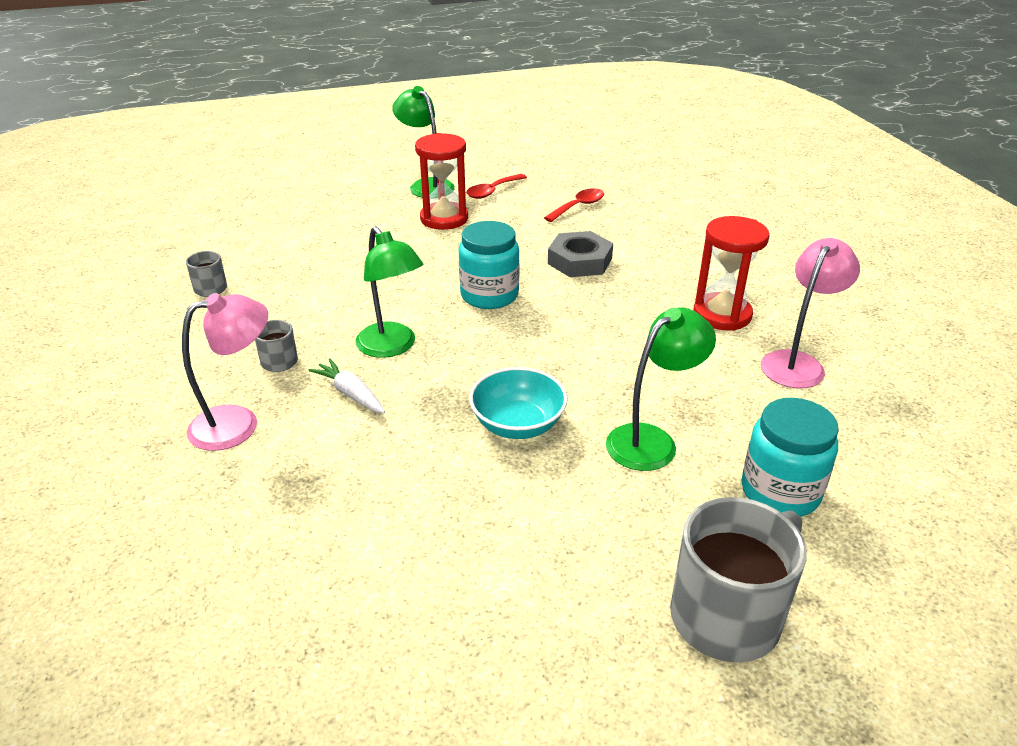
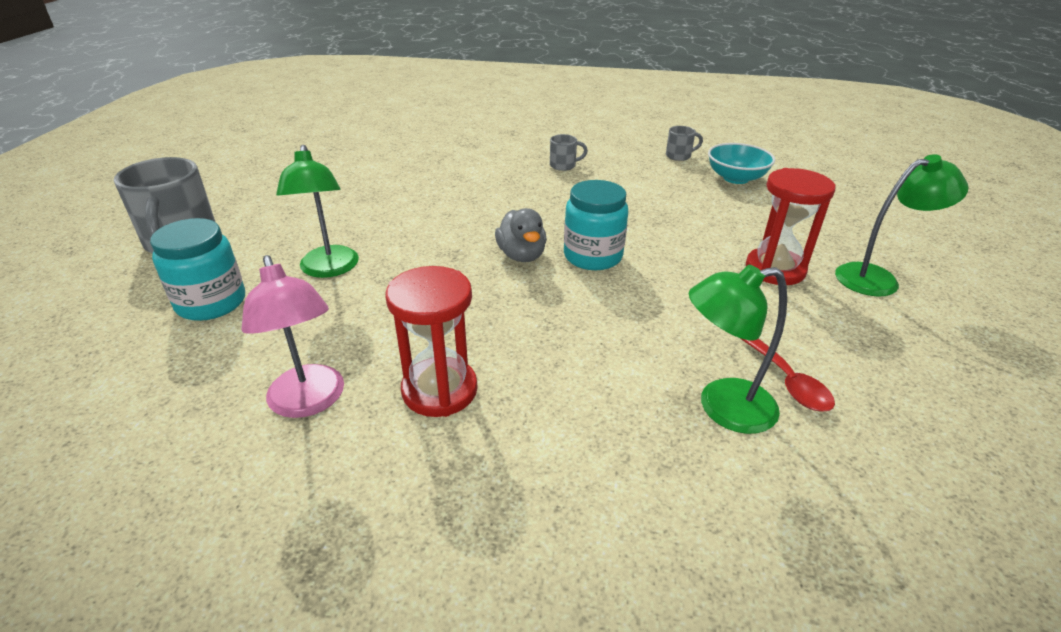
camera: 115 degrees right, 0 degrees up
(238, 423) = (509, 150): pink lamp -> none
(351, 394) = (504, 180): white carrot -> none
(392, 347) = (547, 201): green lamp -> green lamp (722, 408)
(492, 191) = (854, 321): red spoon -> none
(518, 424) = (410, 224): turquoise bowl -> turquoise bowl (736, 178)
(520, 331) = (521, 255): none -> grey duck
(579, 261) = (628, 329): grey nut -> none

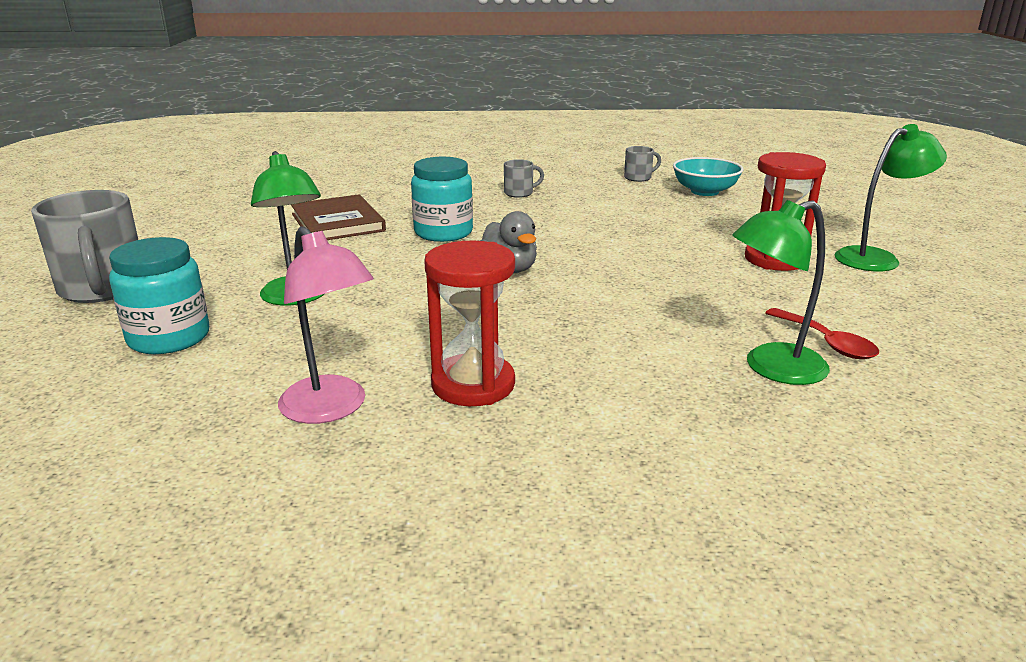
camera: 10 degrees left, 10 degrees down
(395, 186) = (338, 222): none -> brown book
(592, 256) = (586, 264): turquoise jar -> turquoise jar (443, 233)

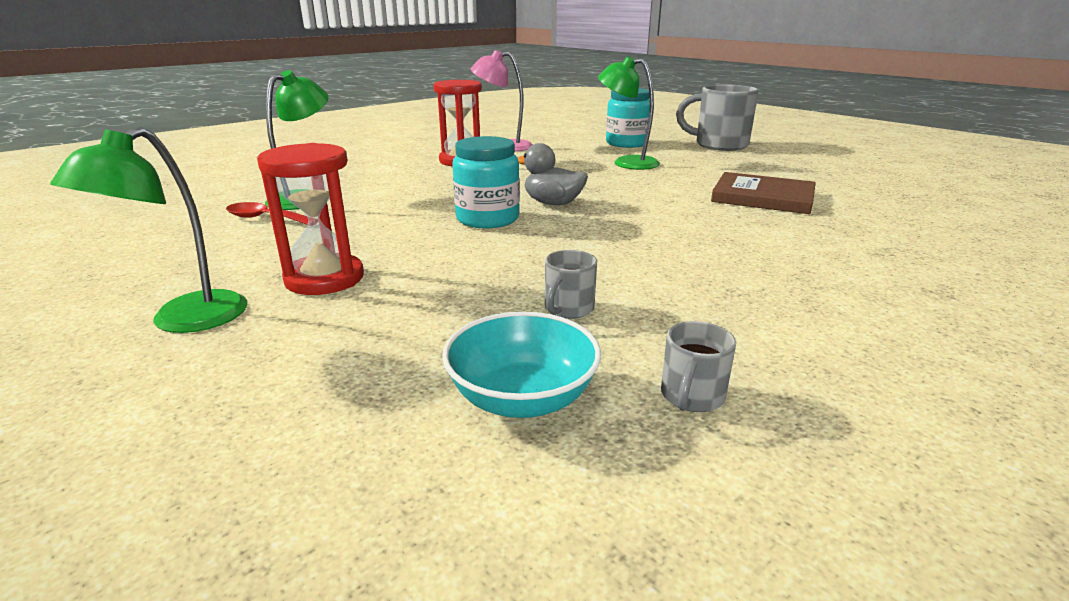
camera: 140 degrees right, 0 degrees up
(443, 233) = (670, 213): turquoise jar -> turquoise jar (487, 219)
(519, 193) = (744, 280): grey mug -> grey mug (568, 309)

